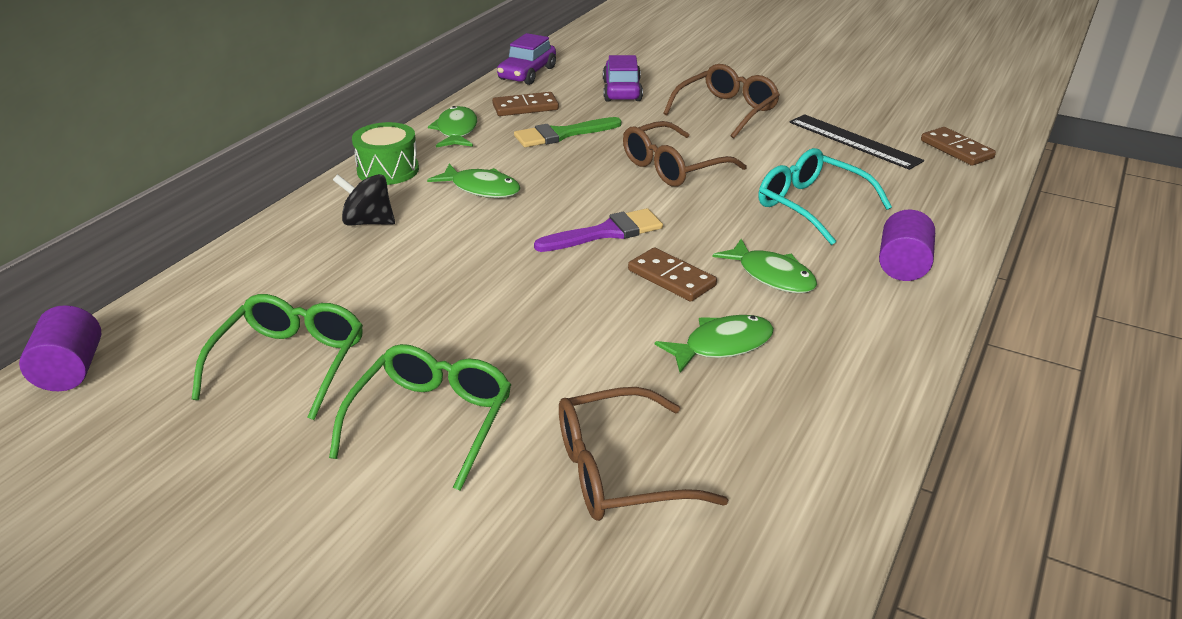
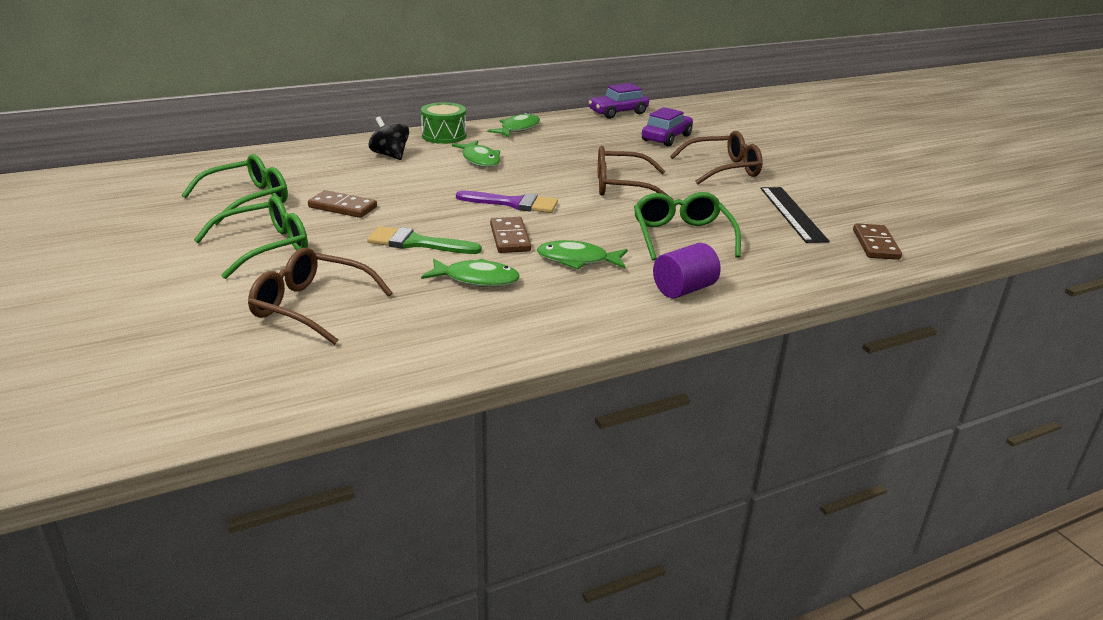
camera: 35 degrees right, 5 degrees down
(71, 370) = (159, 168): purple cylinder -> none
(525, 107) = (583, 129): brown domino -> brown domino (342, 207)
(562, 134) = (580, 149): green brush -> green brush (417, 243)
(772, 276) = (577, 260): green fish -> green fish turned 105 degrees clockwise
(811, 206) = (682, 236): turquoise glasses -> green glasses

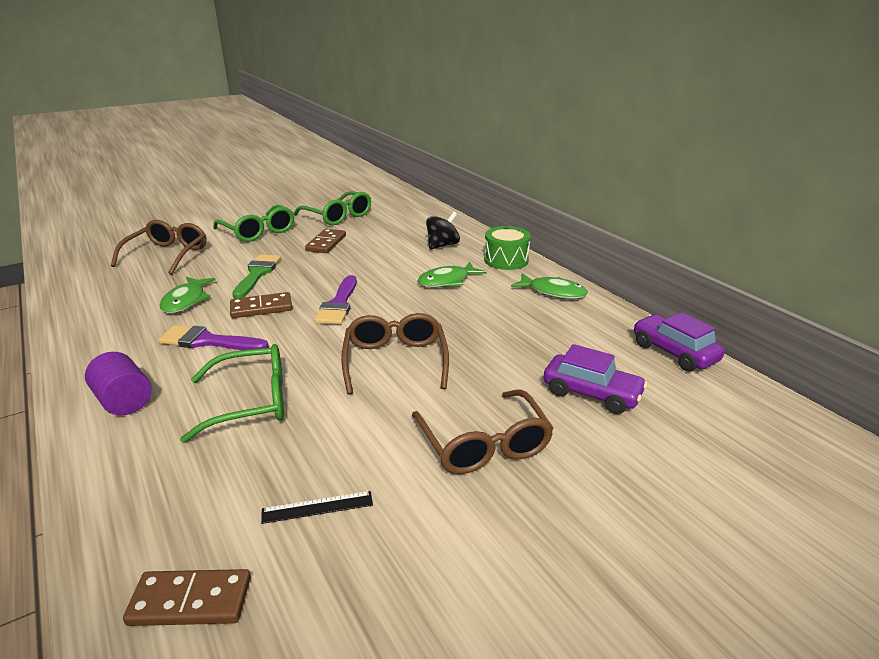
camera: 85 degrees right, 0 degrees up
(577, 260) = (208, 341): green fish -> purple brush
(792, 214) = (317, 507): black ruler -> black ruler, size x0.54

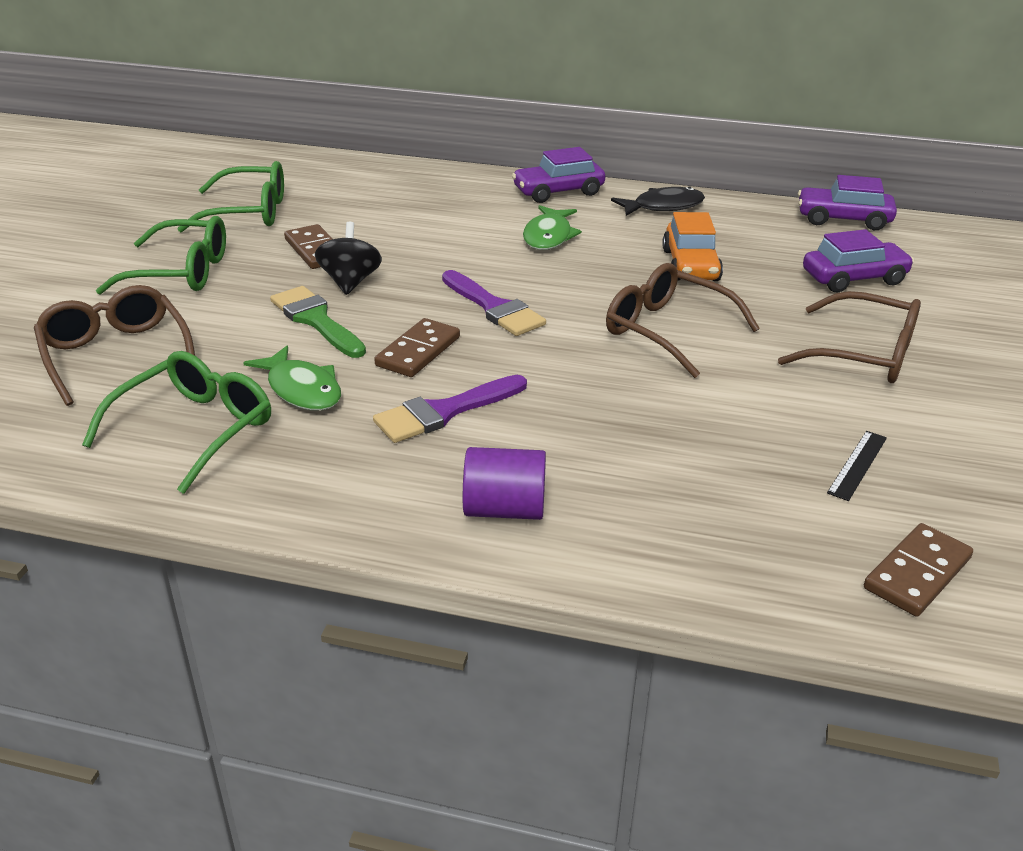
camera: 45 degrees left, 5 degrees up
(251, 402) = (628, 433): green glasses -> green glasses (195, 429)
(442, 245) = (460, 201): black spinning top -> black spinning top (350, 282)
(493, 332) = (690, 265): none -> orange car
(506, 260) = (558, 192): green drum -> purple car
(553, 292) = (663, 207): green fish -> black fish

